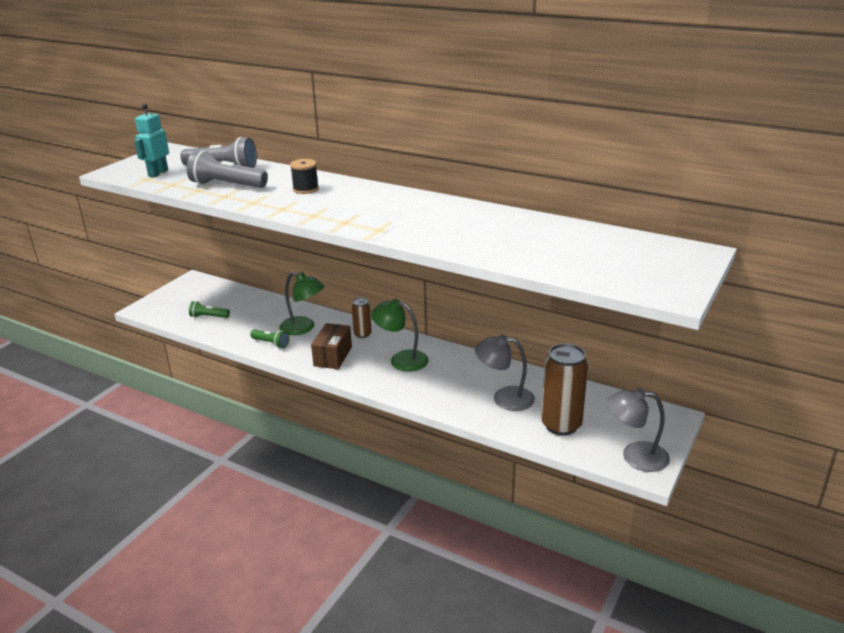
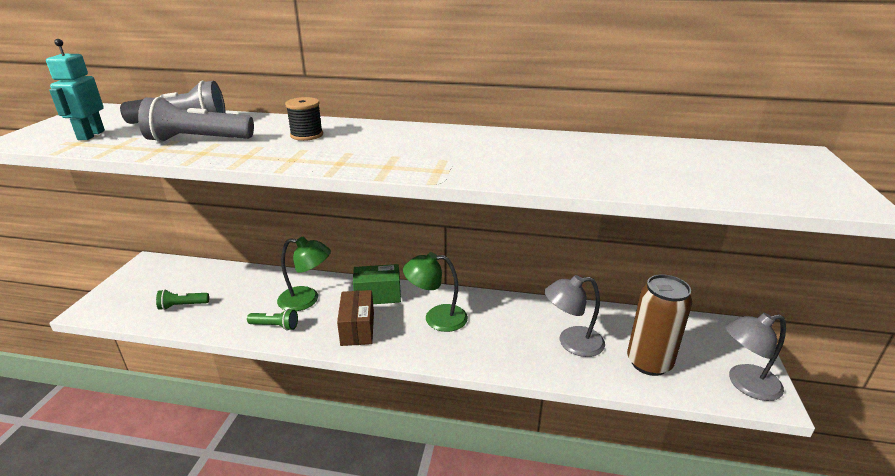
camera: 20 degrees left, 0 degrees up
(362, 334) = (378, 295): brown can -> green box

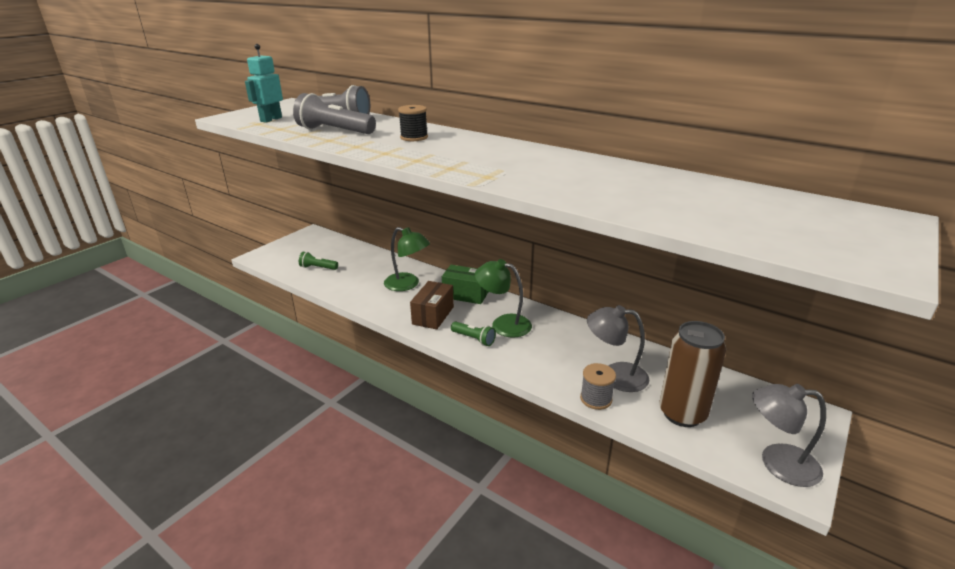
camera: 25 degrees right, 0 degrees up
(275, 326) = (373, 298): green flashlight -> green flashlight (474, 339)
(571, 372) = (596, 399): none -> grey spool

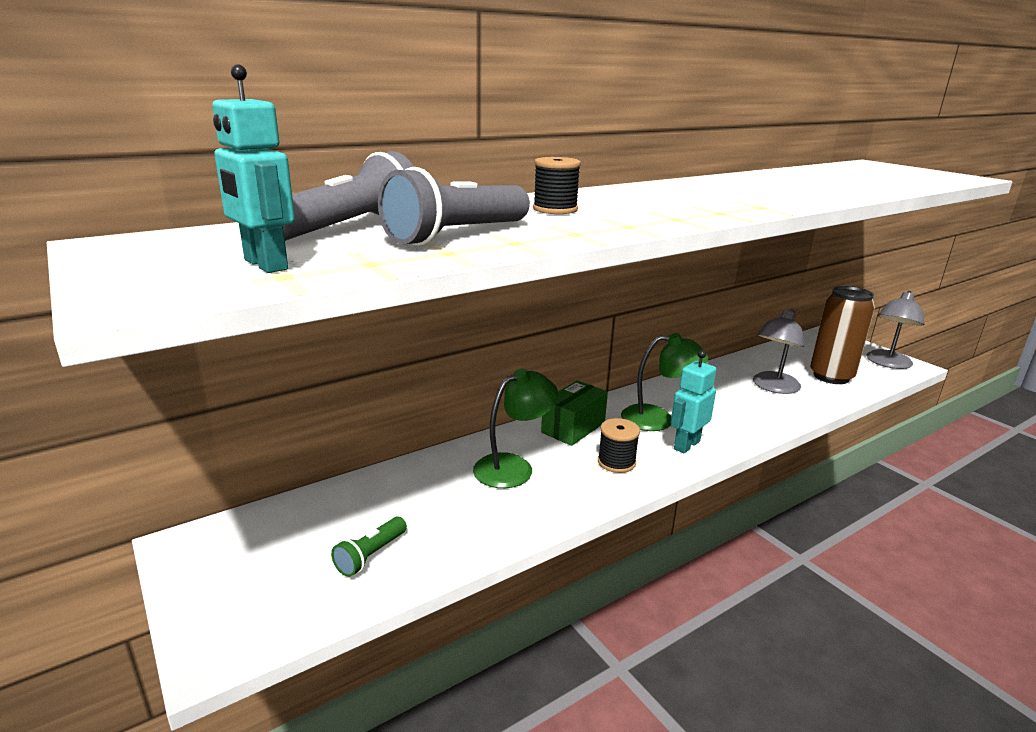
camera: 70 degrees left, 5 degrees down
(433, 315) = (616, 462): brown box -> black spool
(474, 339) = (686, 445): green flashlight -> turquoise robot
(503, 324) = (658, 419): green lamp -> green lamp turned 135 degrees counterclockwise
(596, 399) = (811, 405): grey spool -> none

